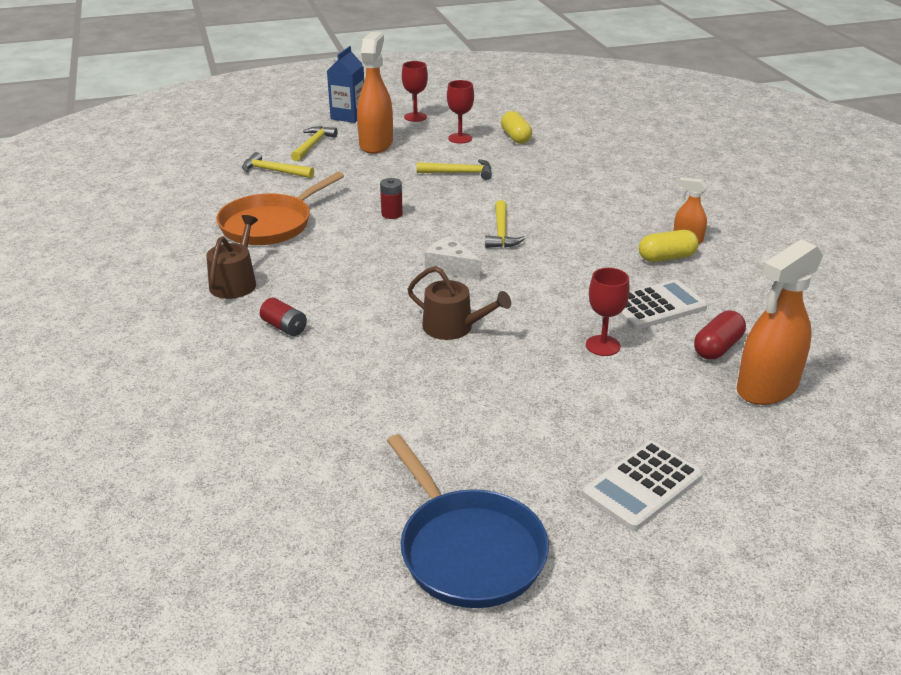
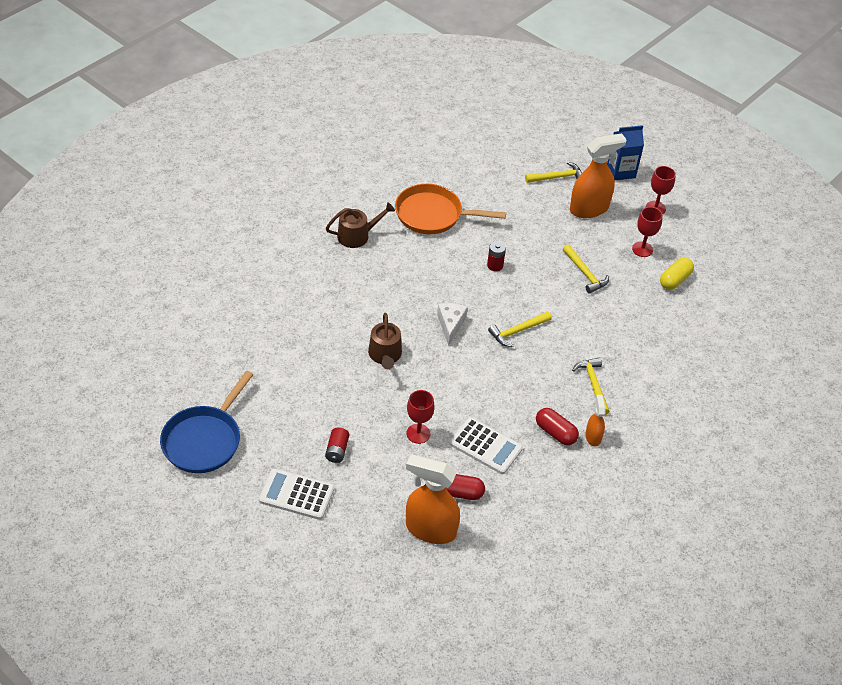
camera: 55 degrees right, 15 degrees up
(274, 171) = (502, 178): yellow hammer -> yellow hammer (593, 384)
(284, 327) = (330, 281): red battery -> red battery (337, 450)
(666, 258) = (555, 432): yellow capsule -> red capsule

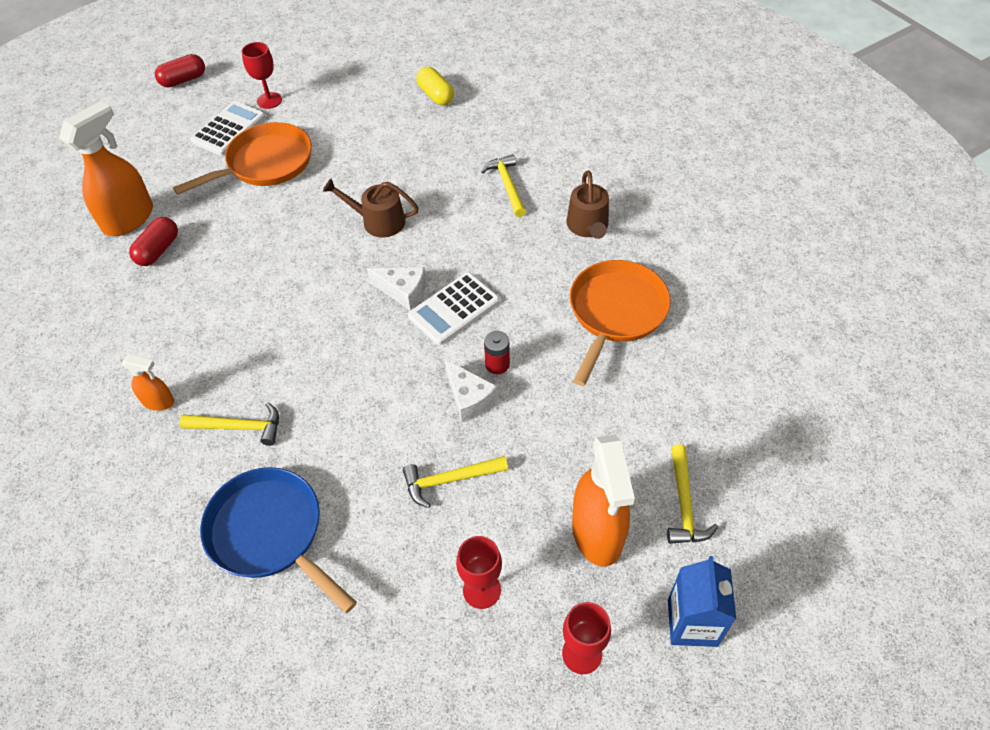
camera: 110 degrees right, 5 degrees up
(204, 440) = (325, 77): blue pan -> blue pan (270, 533)
(337, 450) = (265, 164): red battery -> orange pan
(418, 433) = (253, 230): red goblet -> red goblet (269, 100)
(485, 446) = (204, 287): white calculator -> white calculator (454, 309)
(517, 331) = (366, 361): yellow hammer -> yellow hammer (507, 185)
(525, 274) = (469, 398): none -> white cheese
(555, 432) = (186, 361): red capsule -> red capsule (183, 80)
(675, 280) = (396, 620): yellow capsule -> yellow capsule (436, 95)

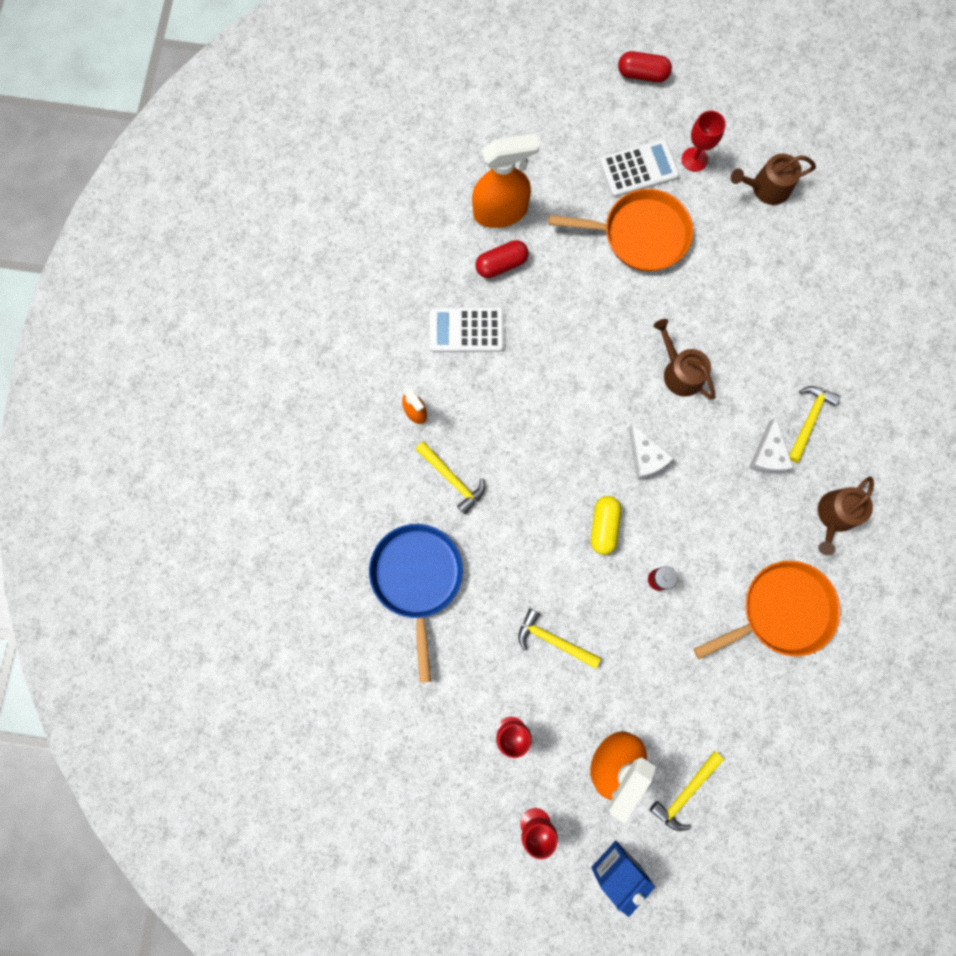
camera: 40 degrees right, 25 degrees up
(340, 85) = (766, 188): none -> brown watering can
(436, 95) = (836, 268): yellow capsule -> yellow capsule (604, 526)
(454, 309) = (668, 505): white calculator -> white calculator (466, 330)
(469, 398) = (616, 590): white cheese -> white cheese (767, 455)

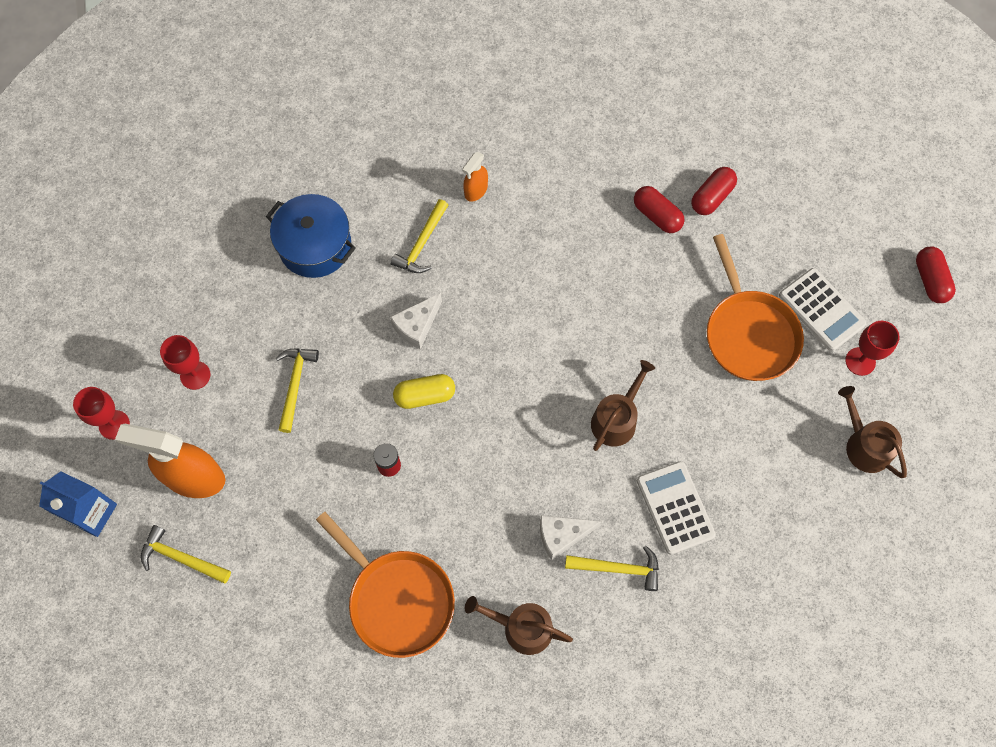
camera: 70 degrees right, 10 degrees down
(417, 578) = (315, 246): blue pan -> blue pot
(466, 330) = (575, 207): white calculator -> white calculator (675, 507)
(501, 212) = (711, 197): orange spray bottle -> red capsule
(645, 457) = (511, 413): white cheese -> white cheese (417, 326)

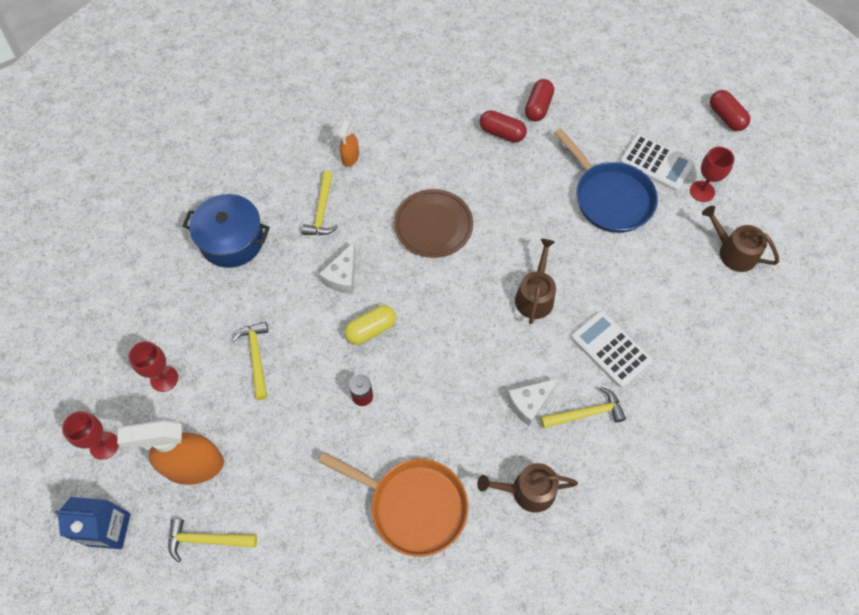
camera: 20 degrees left, 5 degrees down
(537, 300) = (433, 225): none -> brown plate
(749, 333) = (610, 198): orange pan -> blue pan

